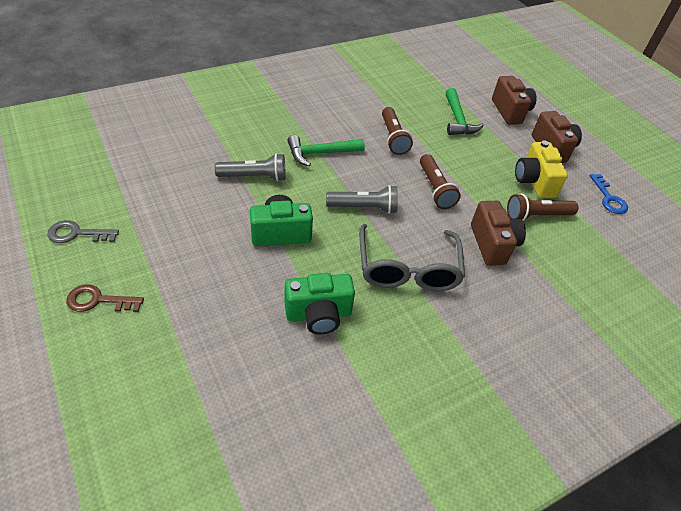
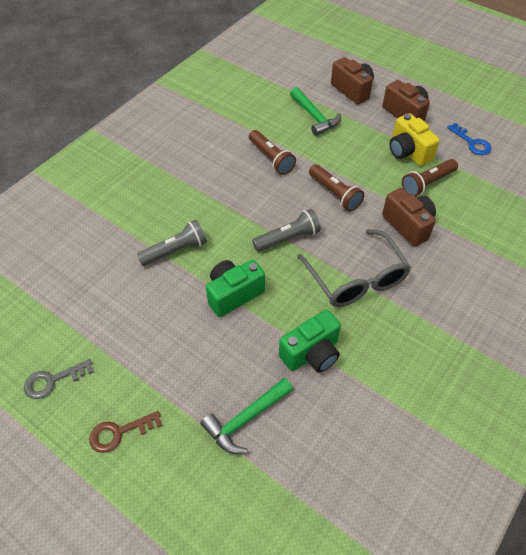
camera: 20 degrees left, 5 degrees up
(320, 153) = (218, 201): green hammer -> green hammer (245, 419)

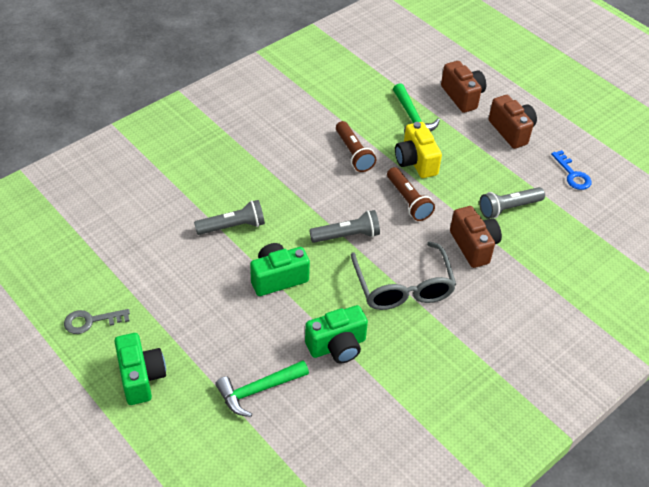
camera: 10 degrees right, 5 degrees down
(119, 433) = (141, 377): brown key -> green camera
(408, 152) = (500, 172): yellow camera -> yellow camera (416, 162)
(427, 183) = (508, 208): brown flashlight -> grey flashlight

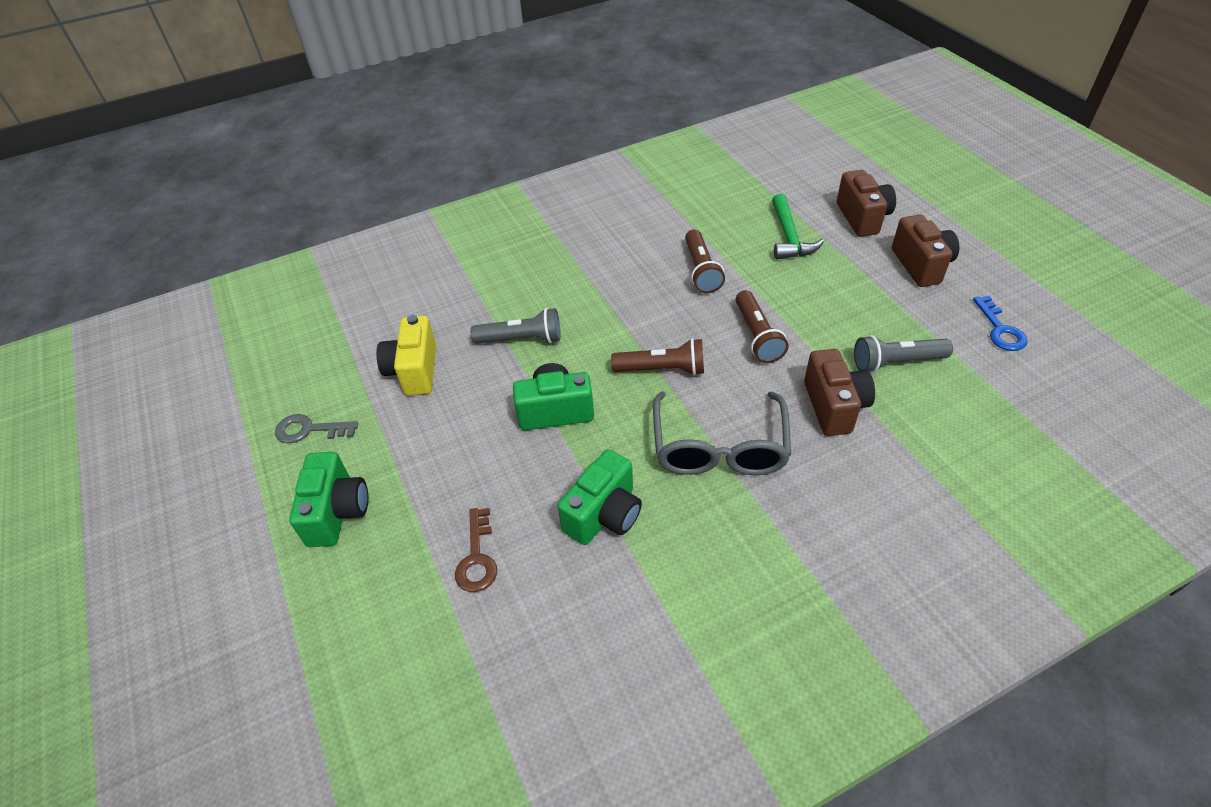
camera: 20 degrees right, 0 degrees up
(258, 390) = (477, 558): green hammer -> brown key
(337, 346) = (604, 514): green camera -> green camera turned 45 degrees counterclockwise
(347, 236) = (662, 369): grey flashlight -> brown flashlight
(416, 162) = (780, 289): yellow camera -> yellow camera (414, 371)

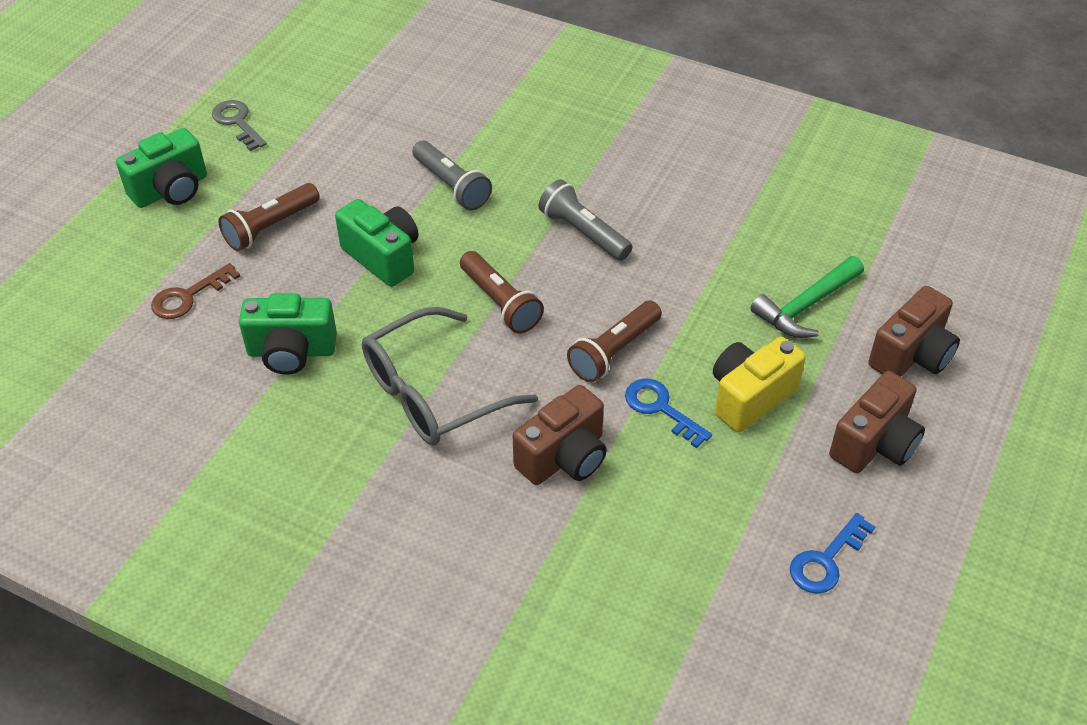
camera: 50 degrees right, 0 degrees up
(414, 371) = (352, 141): yellow camera -> yellow camera (750, 397)
(701, 270) = (674, 261): brown flashlight -> brown flashlight (270, 227)
(825, 339) = (660, 408): none -> blue key
(896, 362) = (679, 484): grey flashlight -> grey flashlight (583, 233)

